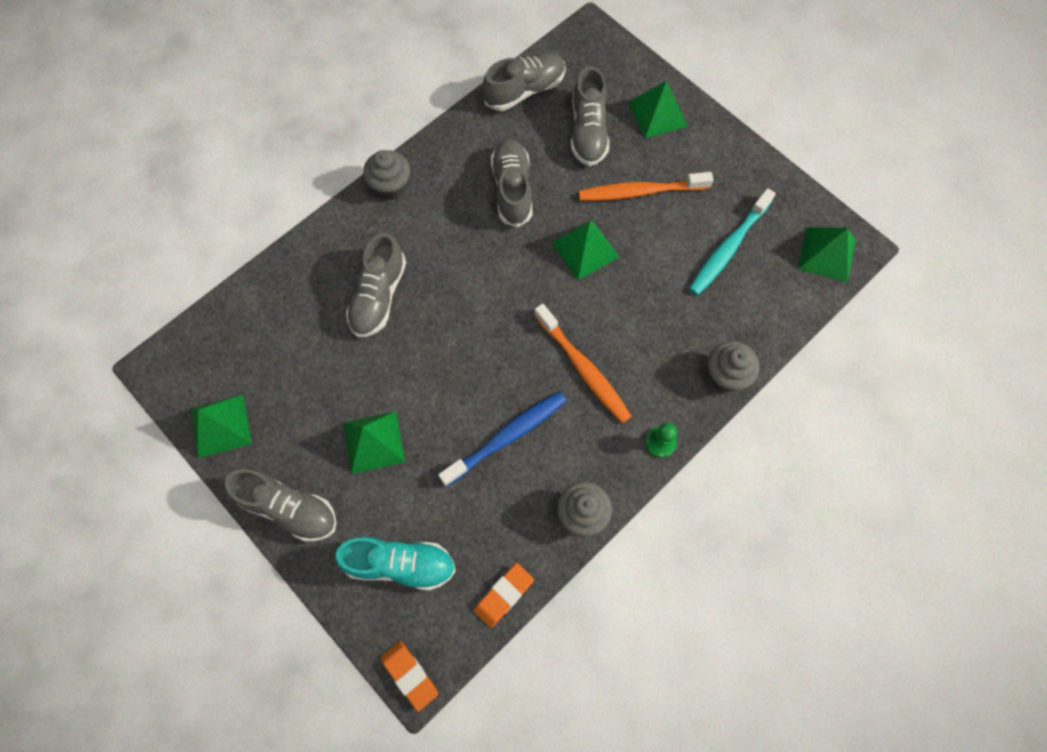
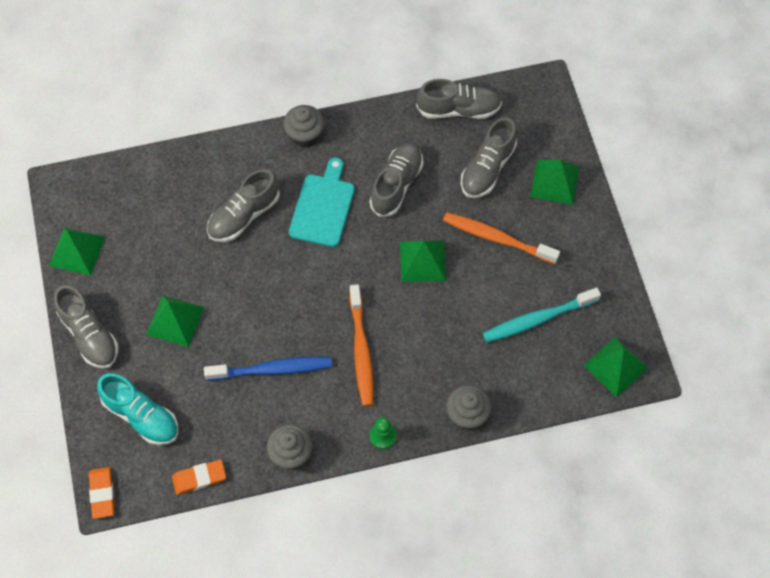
camera: 30 degrees right, 5 degrees down
(454, 247) = (323, 207): none -> turquoise cutting board

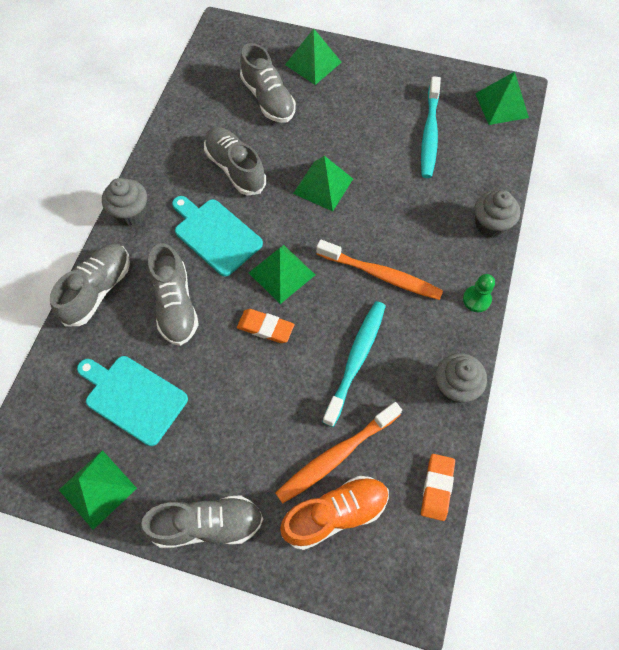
camera: 60 degrees left, 0 degrees up
(102, 493) = (404, 603): orange eraser -> orange eraser (265, 327)
(141, 416) = (335, 514): turquoise shoe -> orange shoe
(154, 232) = (133, 397): none -> turquoise cutting board
(175, 320) = (247, 425): green pyramid -> green pyramid (281, 273)
(272, 369) = (356, 360): blue toothbrush -> turquoise toothbrush
(458, 109) = (197, 91): grey shoe -> grey shoe (98, 290)
(497, 238) = (337, 124): orange toothbrush -> orange toothbrush (336, 456)

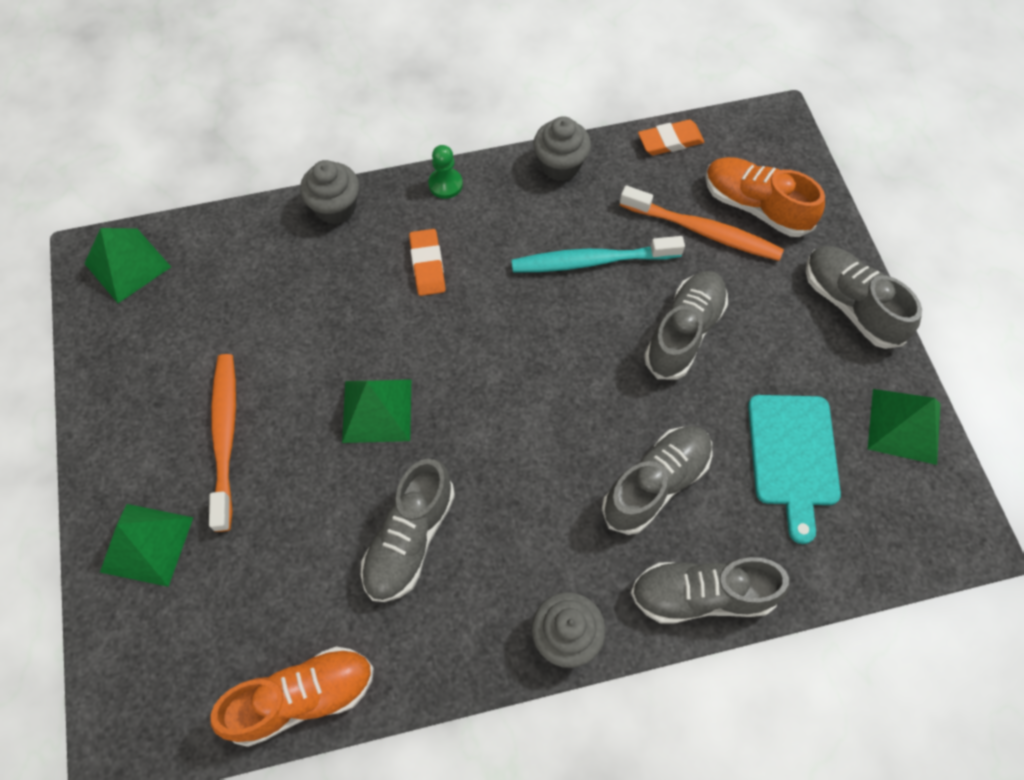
camera: 120 degrees left, 0 degrees up
(191, 95) = (302, 697): none -> orange shoe
(215, 234) = (530, 499): turquoise cutting board -> none
(265, 327) = (616, 368): orange eraser -> orange eraser (427, 265)
(268, 99) = (255, 569): grey shoe -> grey shoe (684, 332)
(281, 273) = (536, 389): green pyramid -> none
(381, 275) = (471, 284): orange toothbrush -> orange toothbrush (225, 437)
(429, 134) = (220, 326): turquoise toothbrush -> none

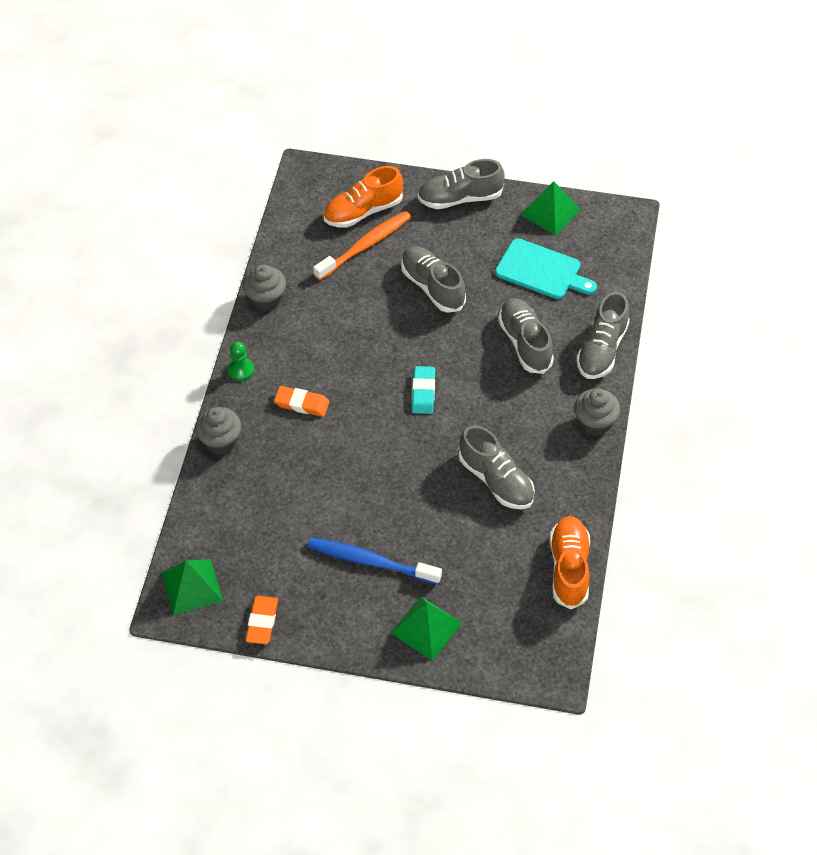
camera: 65 degrees left, 10 degrees down
(225, 437) = (370, 561): orange toothbrush -> blue toothbrush
(377, 410) = (398, 469): green pyramid -> none
(510, 391) = (423, 392): none -> turquoise eraser
(591, 261) = (353, 313): turquoise toothbrush -> none
(670, 141) = (284, 232): orange eraser -> orange eraser (262, 622)

